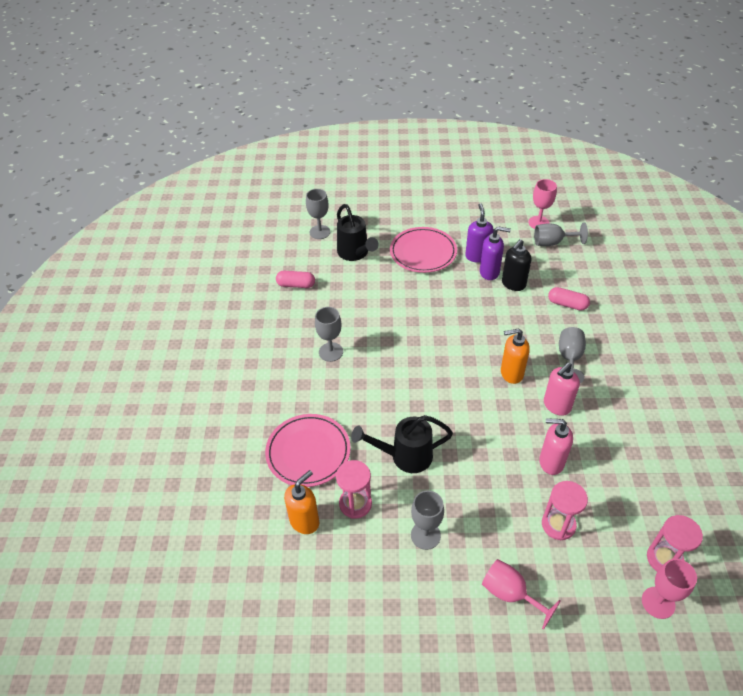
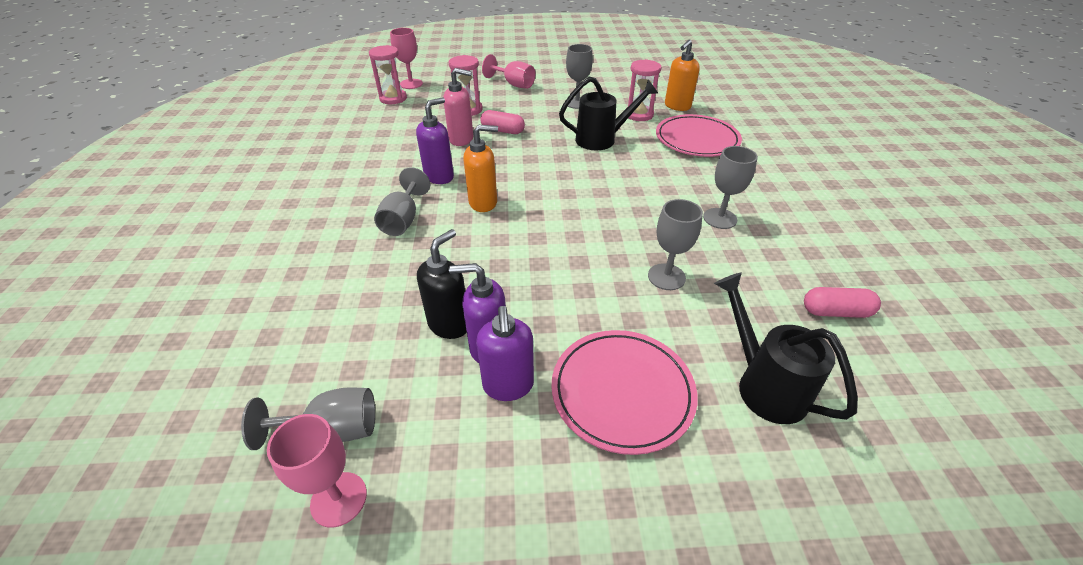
camera: 175 degrees right, 5 degrees down
(320, 232) = (877, 446): grey goblet -> grey goblet (666, 277)
(556, 406) = (439, 177): pink soap dispenser -> purple soap dispenser
(567, 304) = (370, 291): pink capsule -> pink capsule (502, 131)

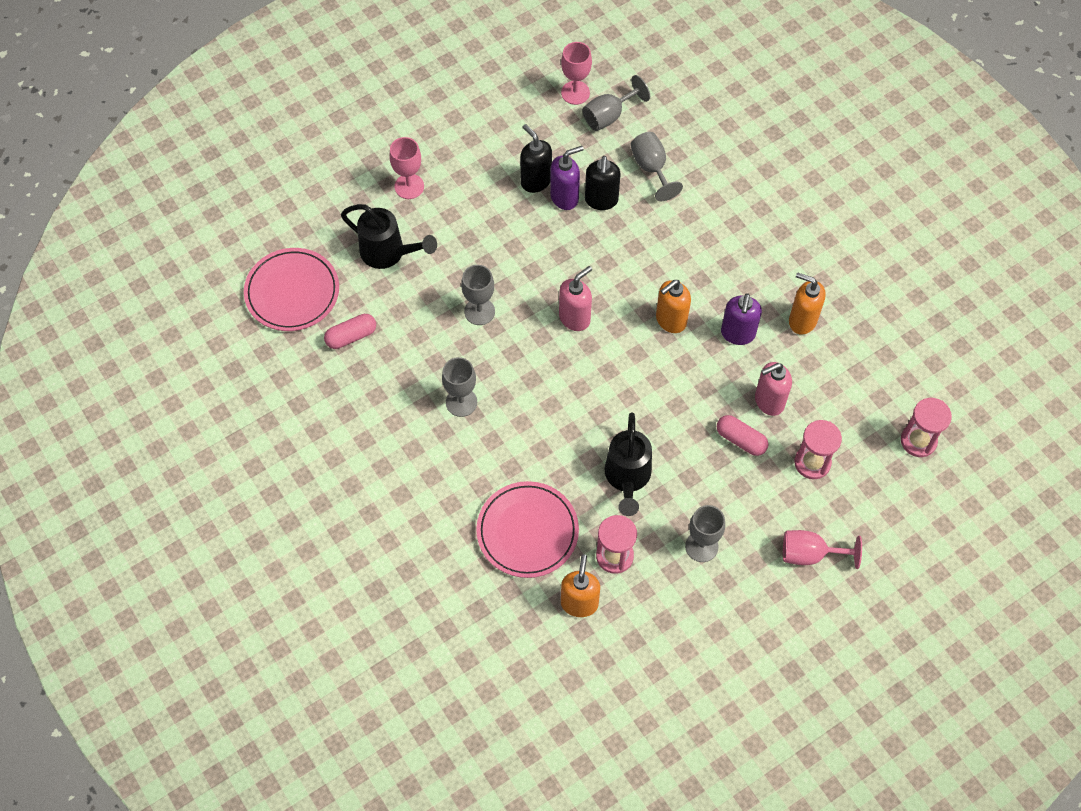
camera: 150 degrees right, 20 degrees up
(382, 166) = (802, 320): none -> orange soap dispenser
(403, 220) = (717, 268): grey goblet -> grey goblet (651, 168)
(411, 84) = (933, 485): pink goblet -> pink goblet (409, 186)
(502, 131) = (741, 440): pink capsule -> pink capsule turned 45 degrees clockwise
(508, 385) = (535, 181): purple soap dispenser -> black soap dispenser
(569, 235) = (575, 318): none -> pink soap dispenser
(602, 139) = (627, 478): black watering can -> black watering can turned 45 degrees counterclockwise
(622, 392) = (469, 208): pink plate -> pink plate (292, 292)

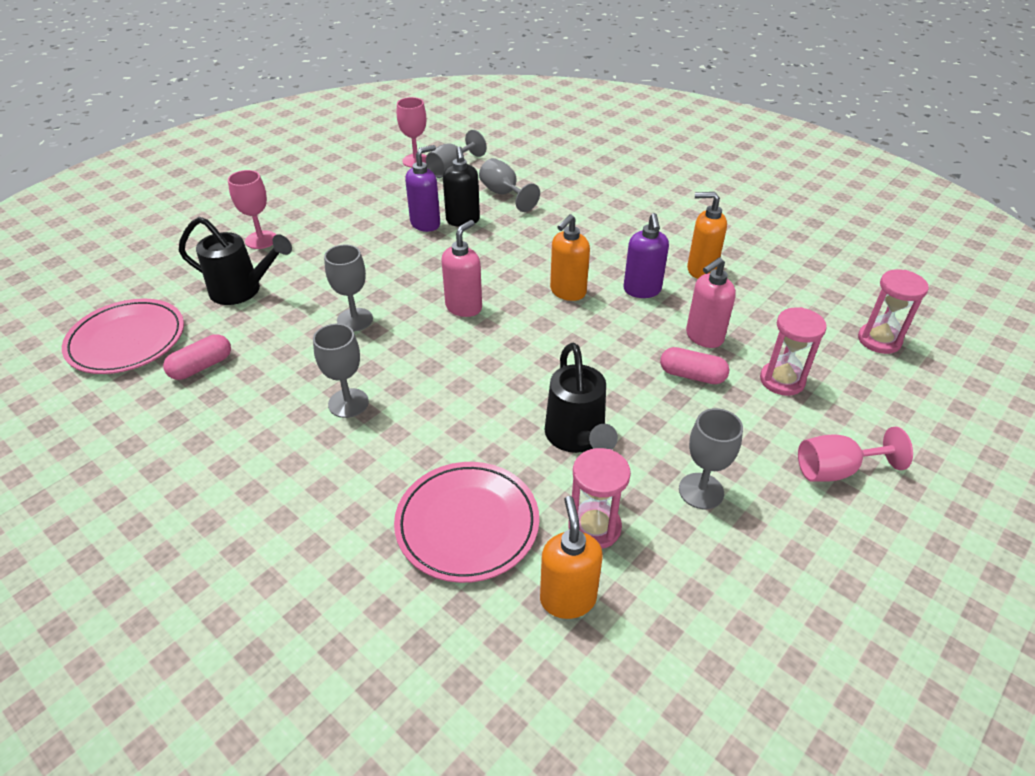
camera: 15 degrees left, 20 degrees down
(535, 181) = (393, 218): black soap dispenser -> none

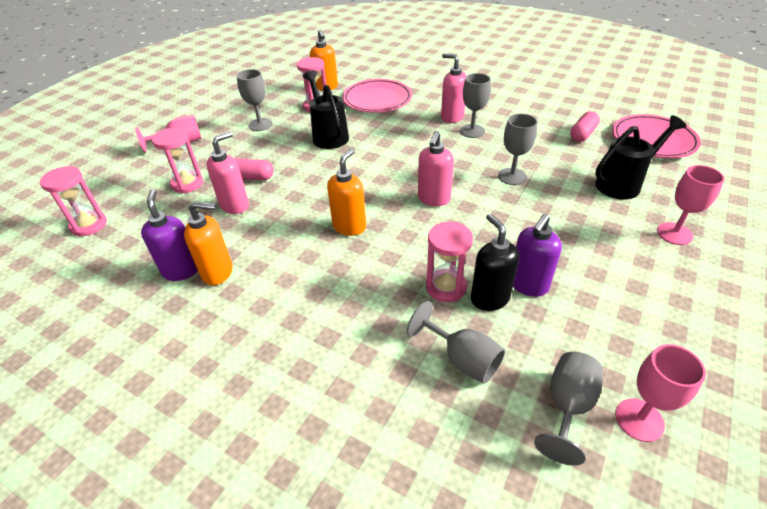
camera: 170 degrees right, 0 degrees up
(242, 291) = (623, 183): black watering can -> black watering can turned 150 degrees clockwise
(358, 440) = (452, 117): none -> pink soap dispenser
(494, 232) = (446, 287): none -> pink hourglass
(642, 290) = (281, 239): purple soap dispenser -> purple soap dispenser (181, 270)

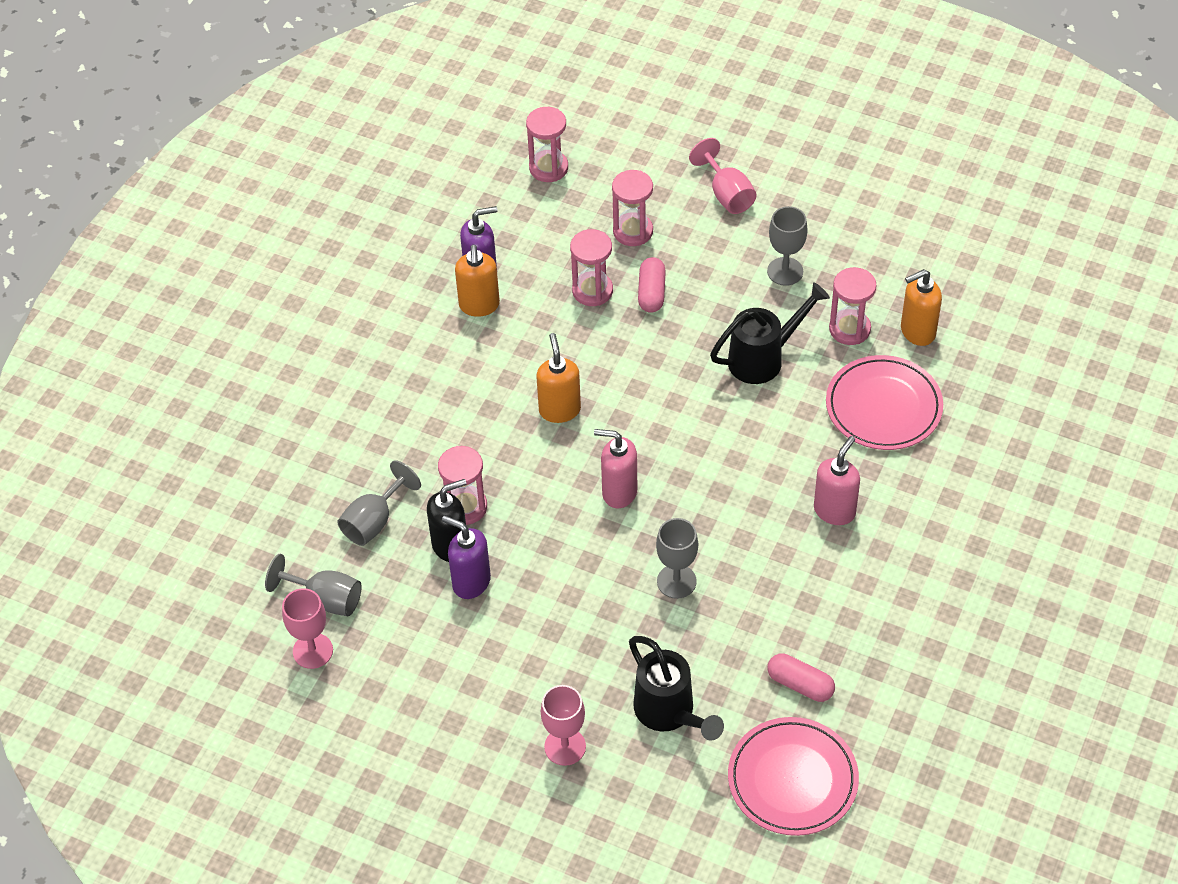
camera: 85 degrees right, 10 degrees up
(235, 205) = (592, 291): pink soap dispenser -> pink hourglass
(349, 226) = (559, 410): orange soap dispenser -> orange soap dispenser turned 120 degrees counterclockwise
(472, 131) = (794, 537): grey goblet -> none

